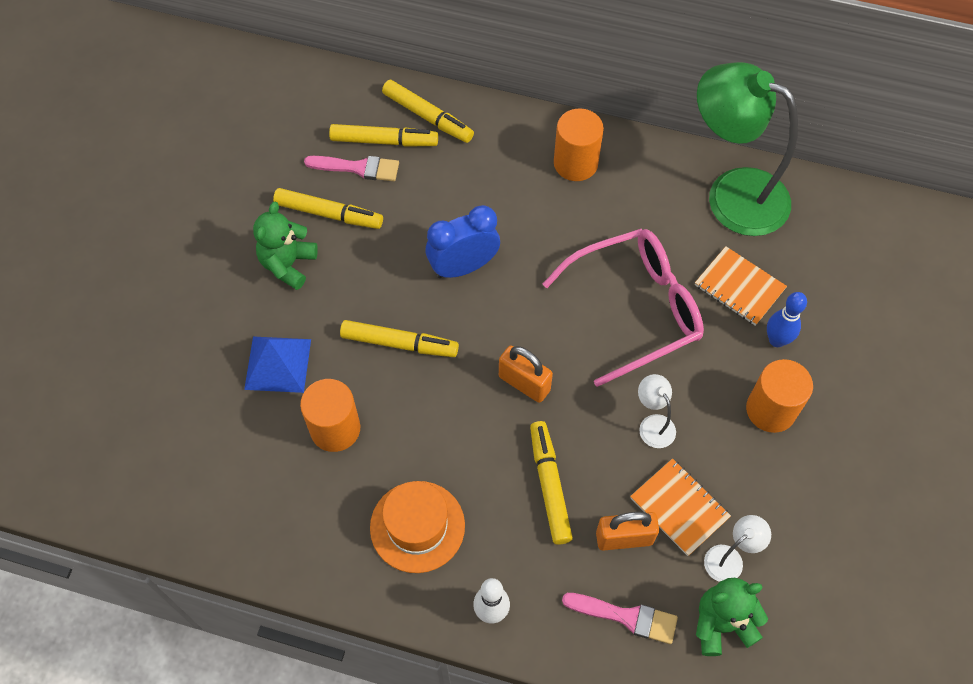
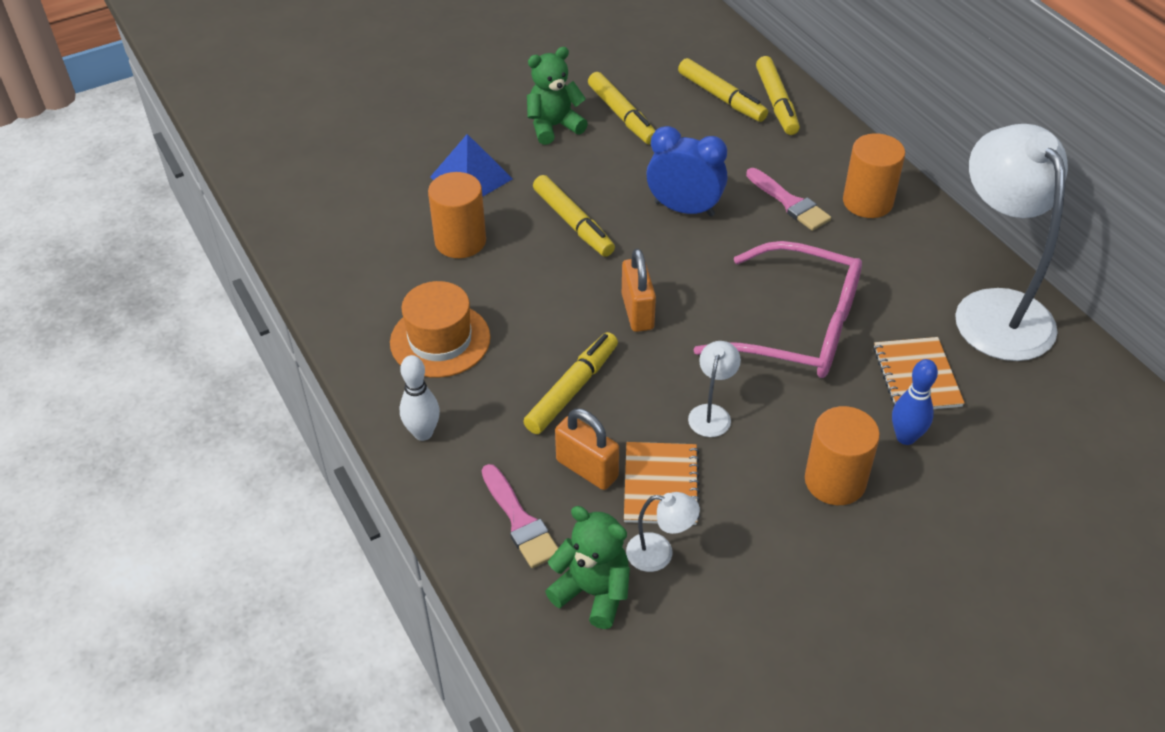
camera: 45 degrees right, 15 degrees down
(357, 168) = (679, 101): pink brush -> pink brush (789, 202)
(732, 194) = (994, 309): green lamp -> white lamp

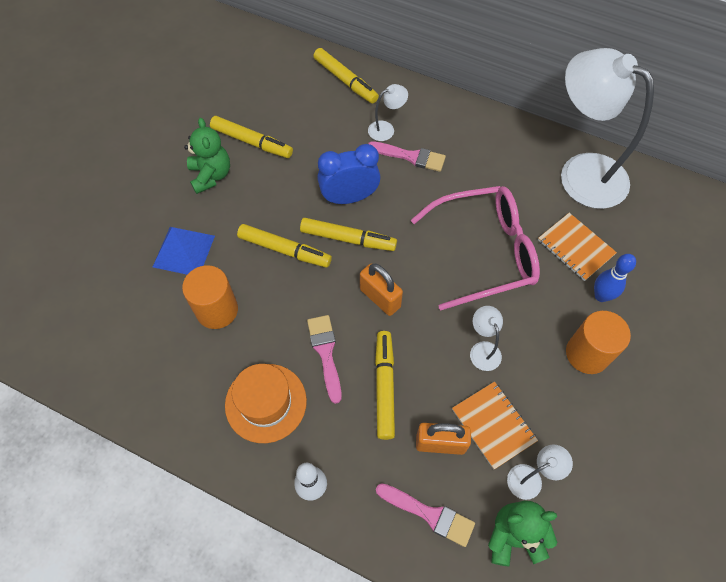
camera: 35 degrees left, 15 degrees up
(536, 330) = (325, 353): none -> pink brush
(554, 126) = (211, 175): green teddy bear -> green teddy bear turned 135 degrees clockwise
(721, 97) = (307, 94): yellow marker -> yellow marker (348, 239)
(784, 165) = (386, 129): none -> white lamp
(867, 202) = (456, 131): orange cylinder -> none

